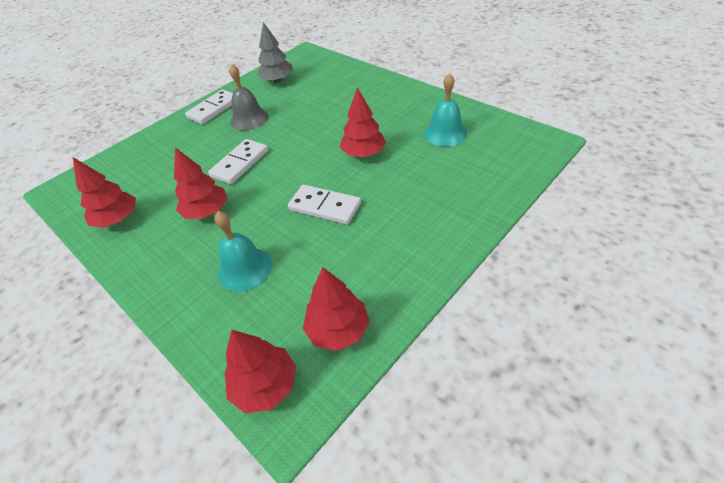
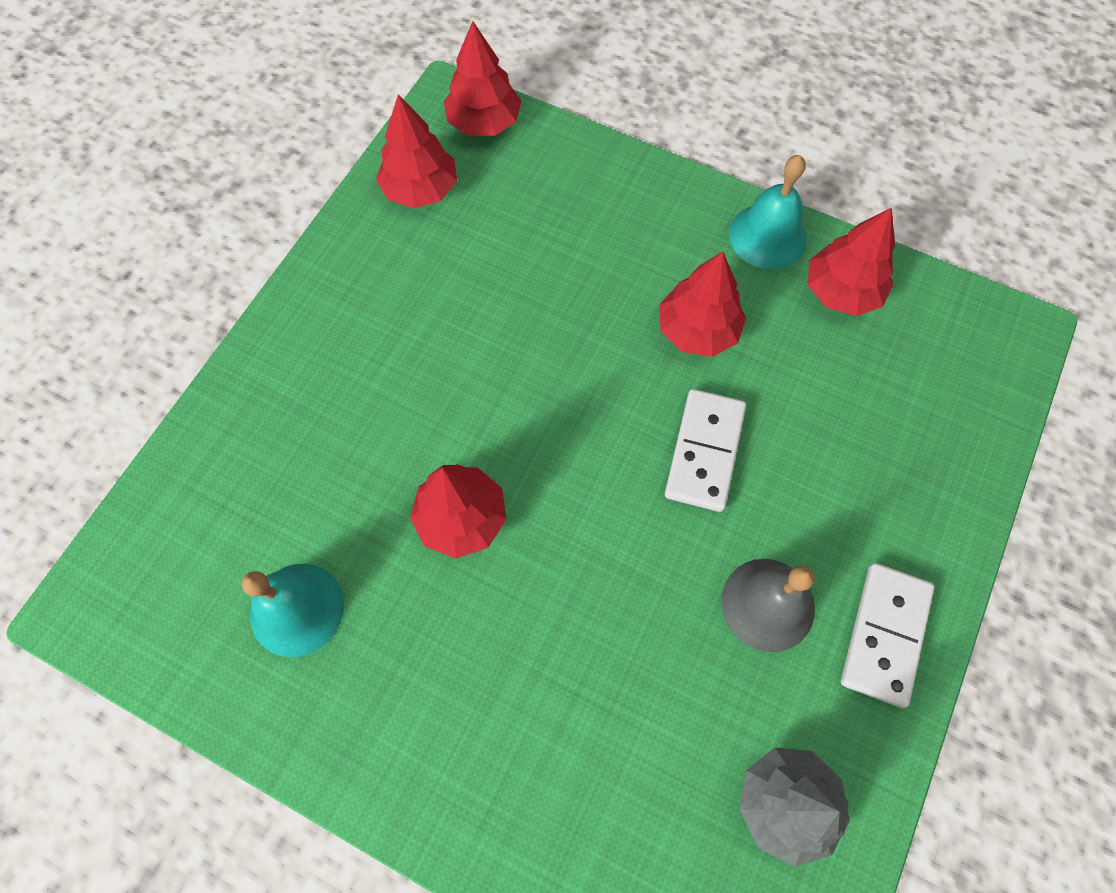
camera: 160 degrees right, 20 degrees up
(245, 268) = (577, 244): turquoise bell -> turquoise bell (767, 236)
(325, 206) = (497, 371): white domino -> none

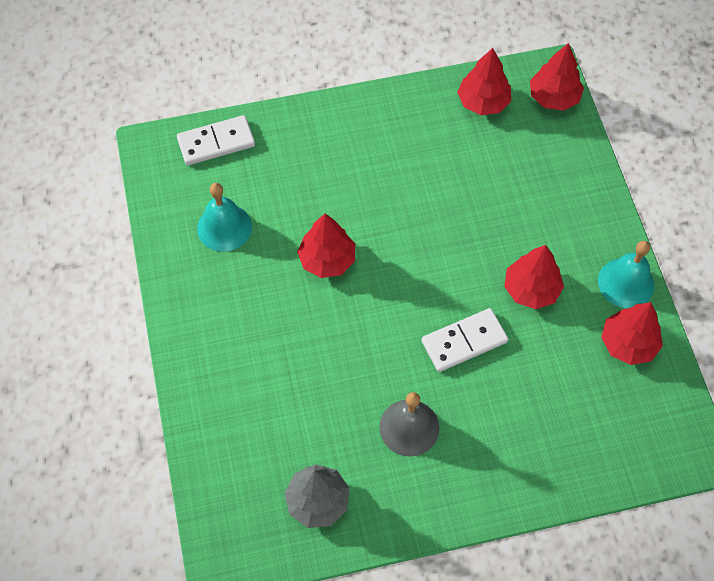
camera: 50 degrees right, 5 degrees down
(884, 634) = (443, 493): white domino -> white domino (216, 142)

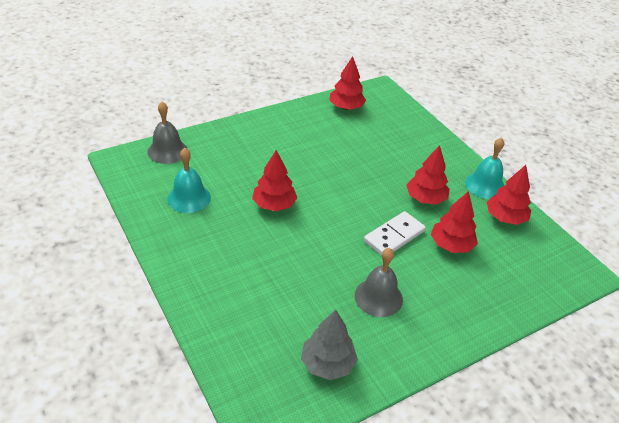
camera: 20 degrees left, 20 degrees down
(216, 142) = (167, 151): white domino -> grey bell
(554, 97) = (389, 100): red tree -> red tree (451, 245)

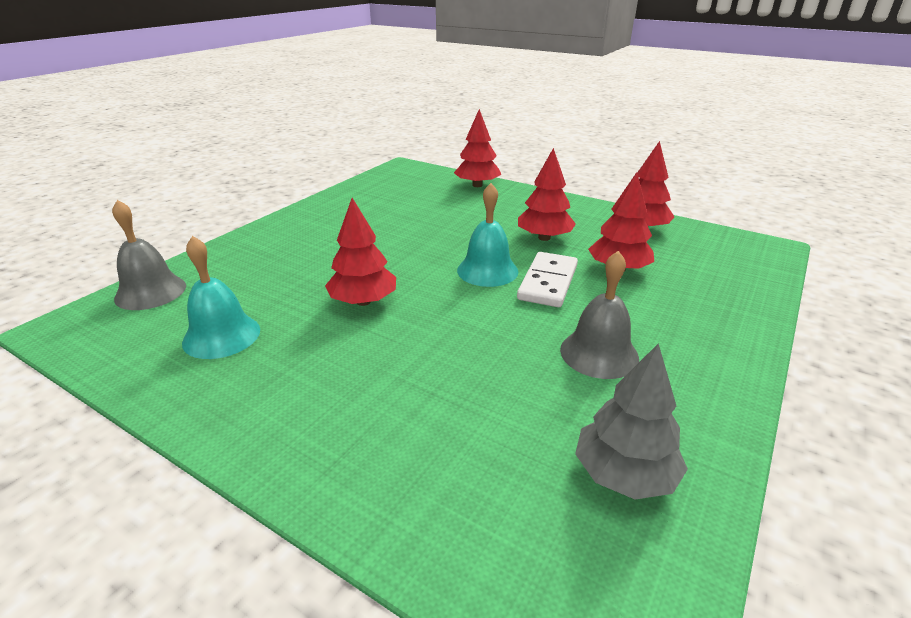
camera: 25 degrees left, 10 degrees down
(346, 107) = (377, 189): red tree -> red tree (477, 185)
(485, 185) = (590, 209): turquoise bell -> turquoise bell (487, 270)

